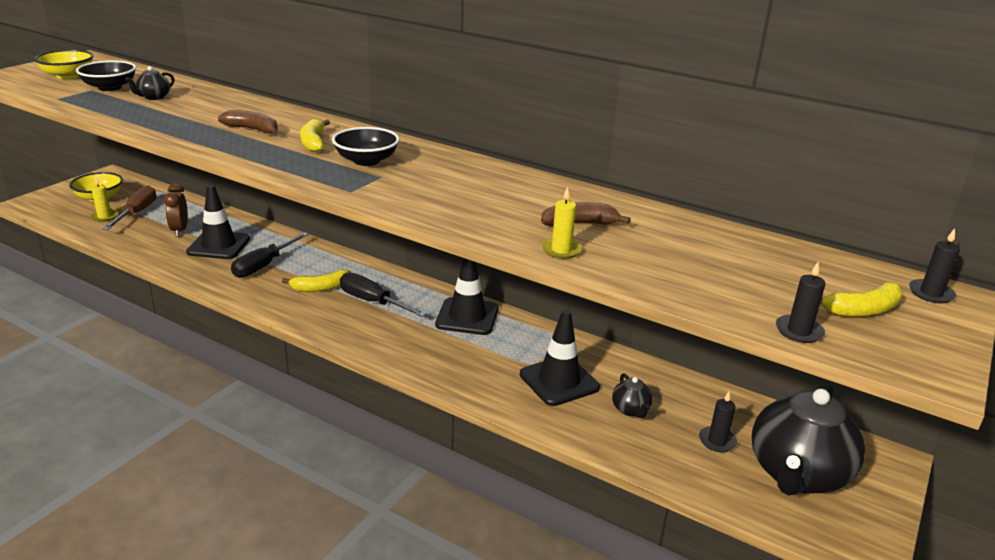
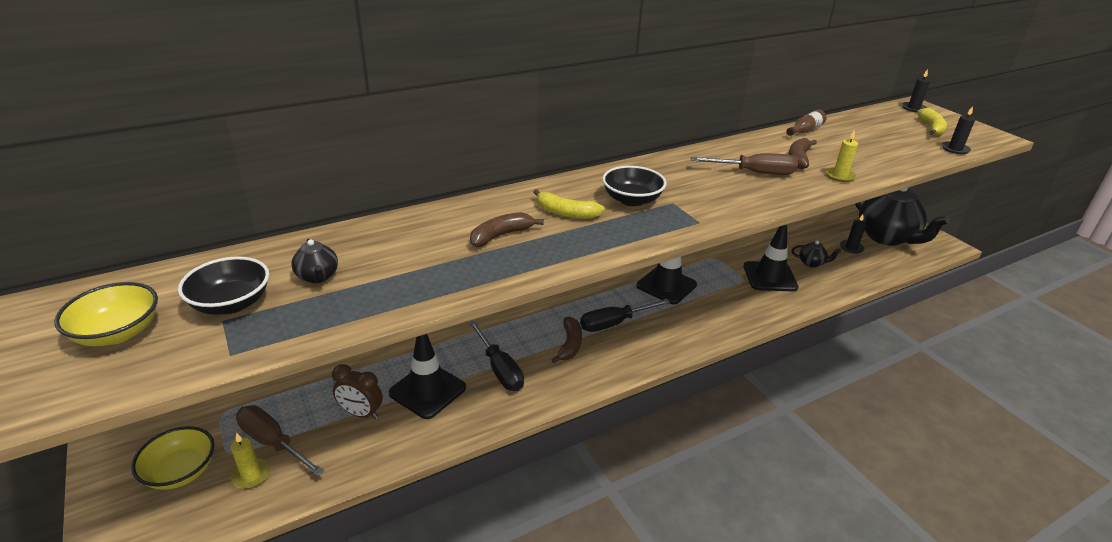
camera: 60 degrees left, 5 degrees up
(320, 287) = (569, 345): yellow banana -> brown banana
(503, 204) = (755, 173): none -> brown screwdriver
(682, 221) = (805, 130): none -> brown bottle

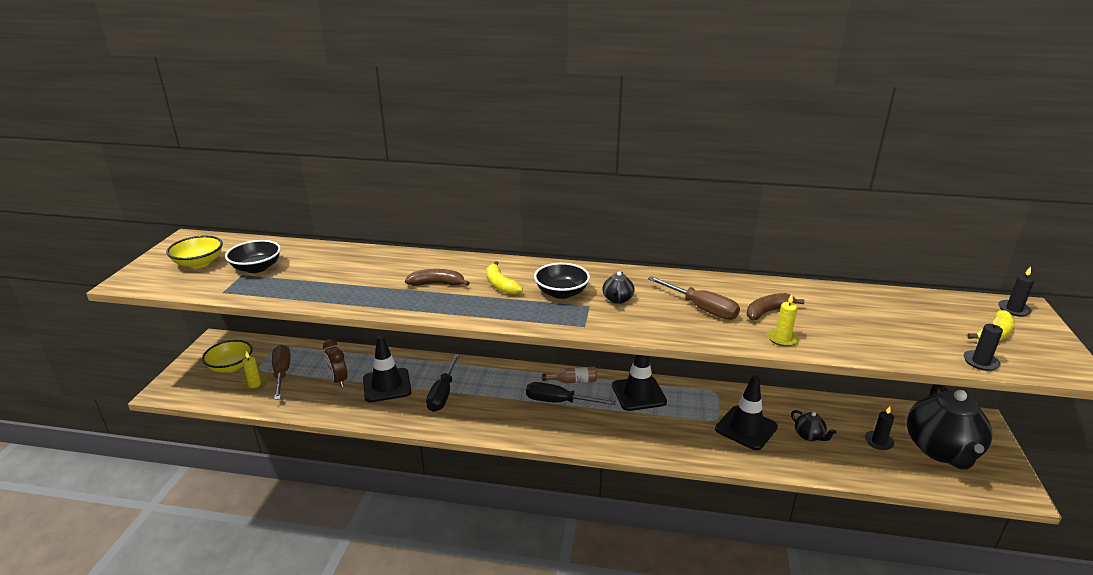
camera: 40 degrees right, 5 degrees down
(318, 277) = (310, 270): black teapot -> black teapot (617, 299)
(569, 345) = (507, 401): brown banana -> none
(805, 130) = (825, 291): brown bottle -> brown bottle (573, 381)

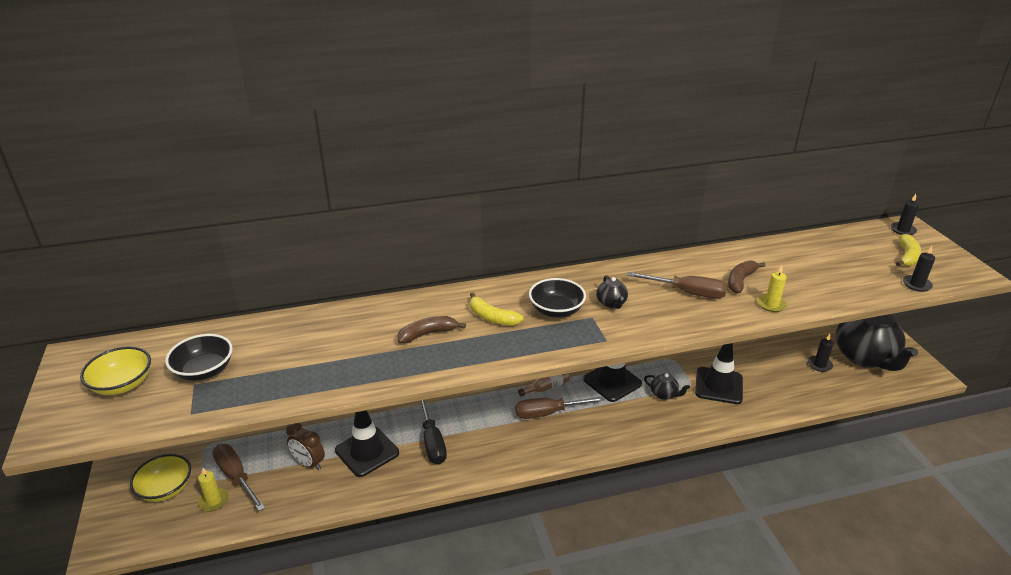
camera: 25 degrees left, 5 degrees up
(558, 402) = (548, 413): black screwdriver -> brown screwdriver
(809, 436) = (769, 376): black teapot -> black teapot (664, 394)

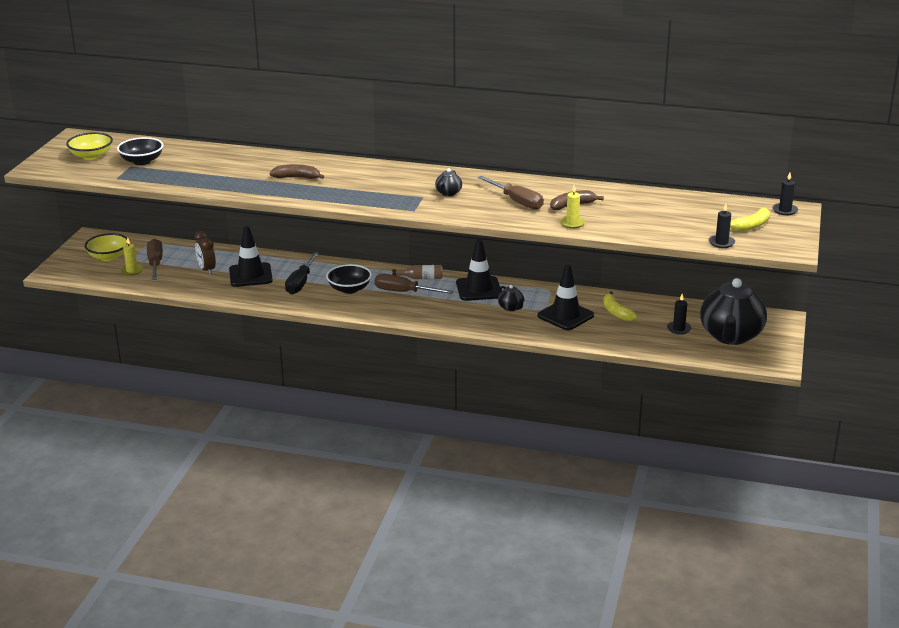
camera: 30 degrees right, 5 degrees down
(492, 317) = (351, 180): yellow banana -> yellow banana (616, 312)
(556, 310) = (402, 187): black bowl -> black bowl (349, 289)

